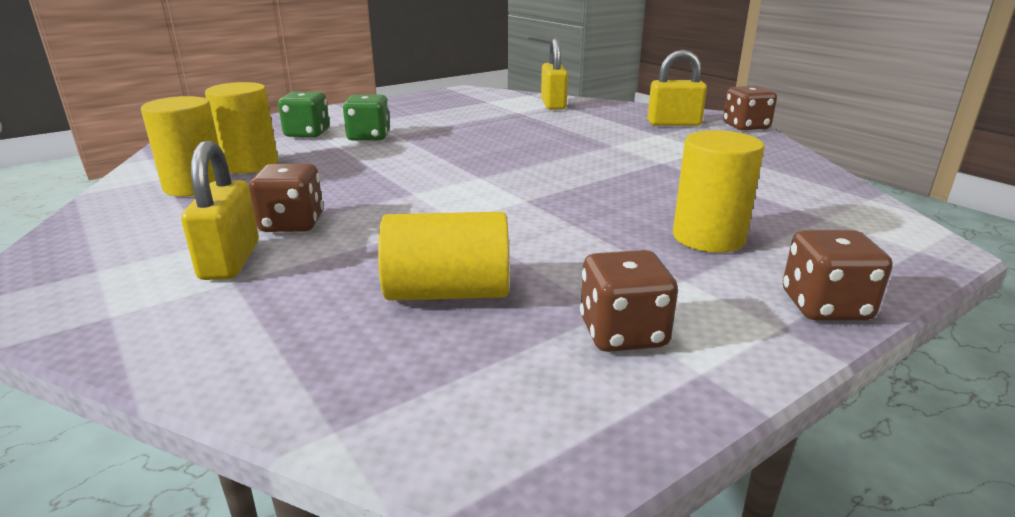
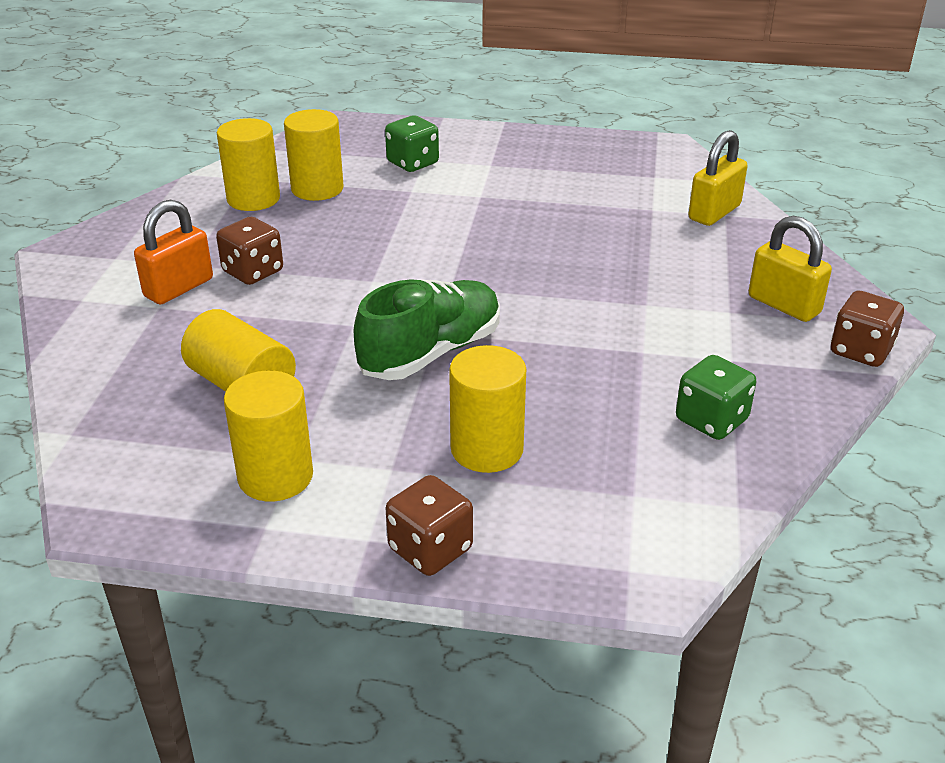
camera: 45 degrees right, 10 degrees up
(230, 260) = (179, 288): yellow padlock -> orange padlock
(369, 137) = (451, 190): green dice -> green dice (711, 420)
(550, 210) = (431, 353): none -> green shoe
(622, 333) = (275, 476): brown dice -> yellow cylinder

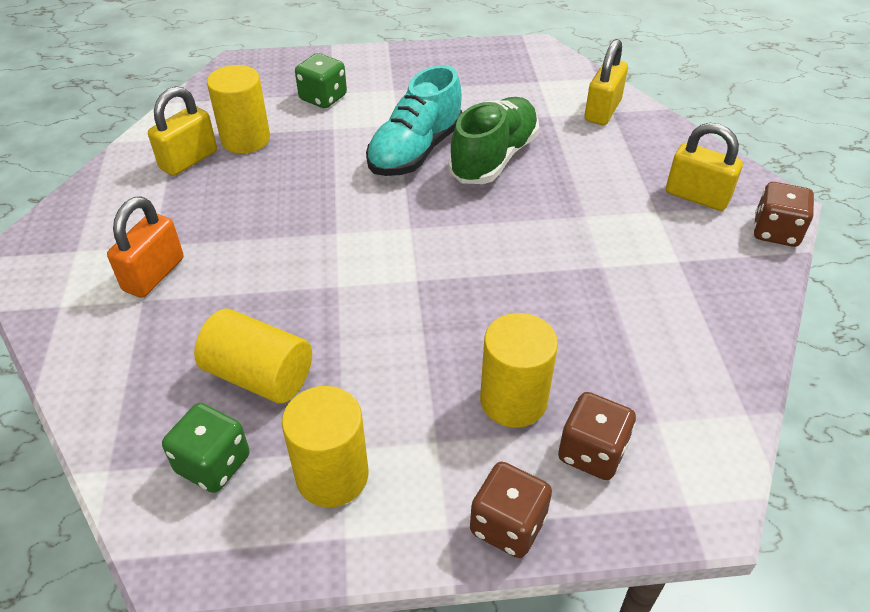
camera: 15 degrees left, 10 degrees up
(253, 199) = (189, 160): yellow cylinder -> yellow padlock
(253, 272) = (220, 243): brown dice -> brown dice (592, 452)
(431, 353) = (421, 303): green shoe -> green shoe (494, 158)
(488, 222) = (415, 151): none -> turquoise shoe
(711, 420) = (689, 327): green dice -> green dice (213, 464)

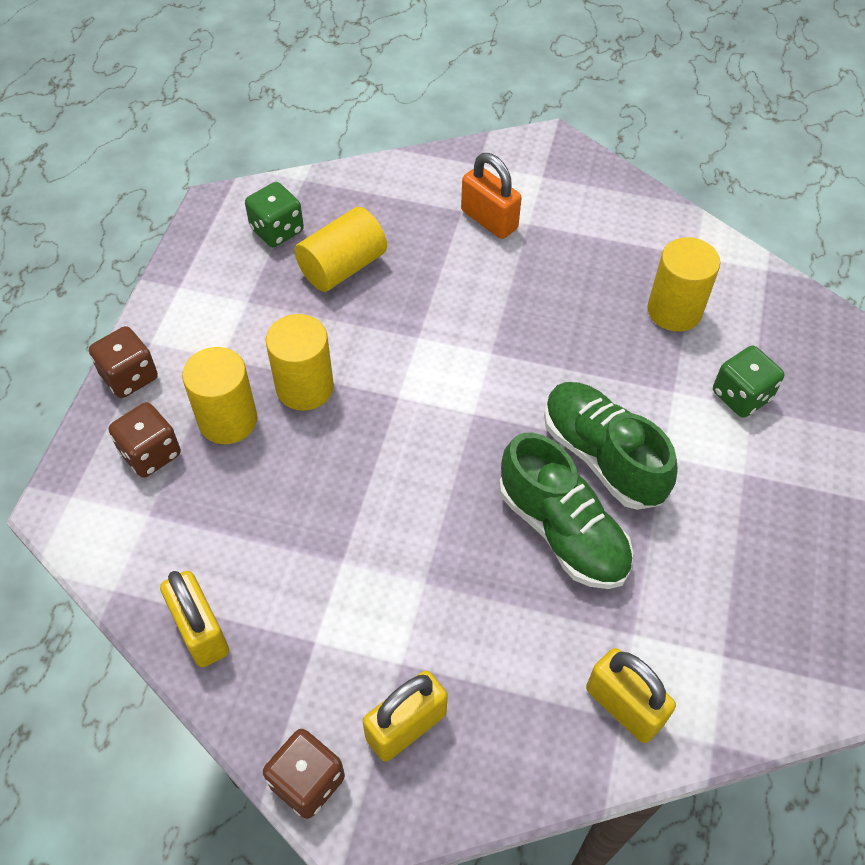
camera: 110 degrees right, 10 degrees up
(189, 160) = (651, 261): yellow padlock -> yellow padlock (200, 631)
(332, 475) = (229, 290): yellow cylinder -> yellow cylinder (305, 387)
(415, 151) = (602, 456): turquoise shoe -> green shoe

